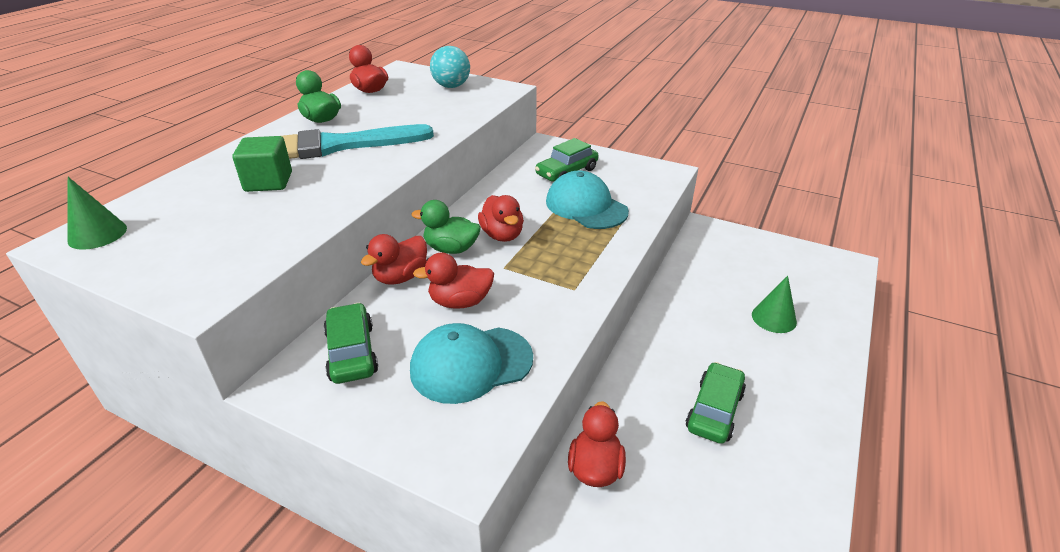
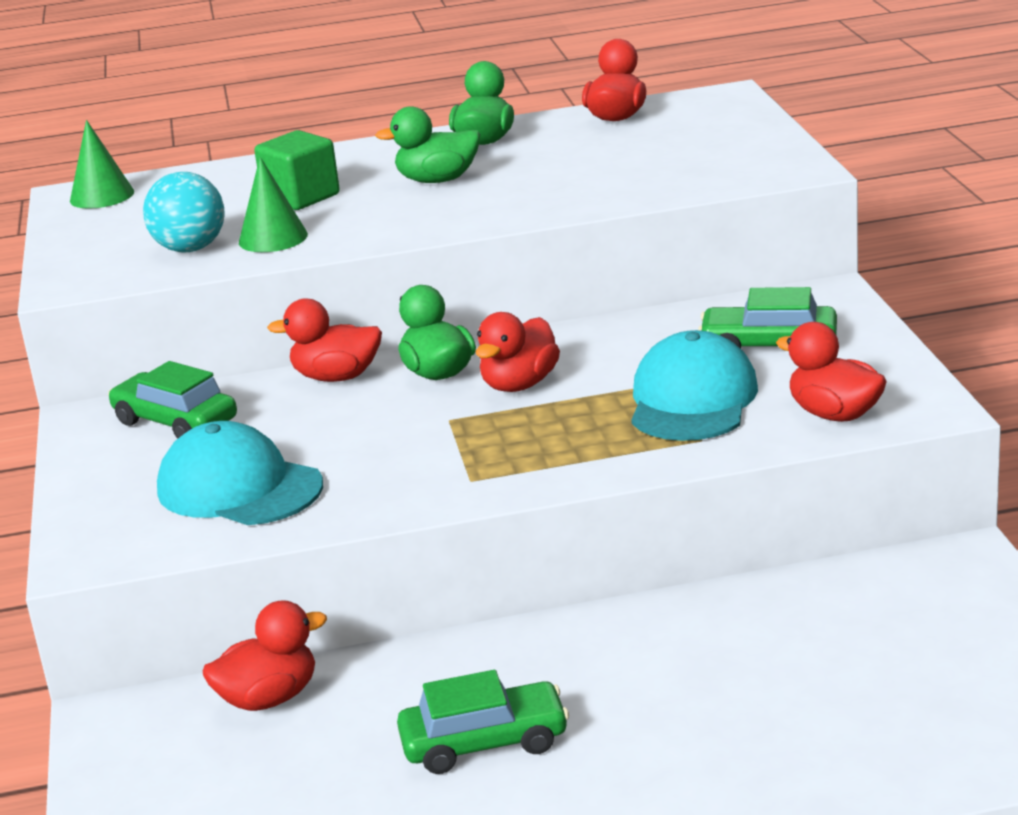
camera: 55 degrees right, 10 degrees down
(338, 146) = (437, 180): turquoise brush -> green duck
(351, 352) = (175, 422): green car -> green car turned 90 degrees counterclockwise
(451, 86) = (730, 143): turquoise ball -> turquoise ball (190, 249)
(460, 302) = (339, 429): red duck -> red duck (834, 414)
(774, 318) = (789, 716): green cone -> green cone (273, 238)

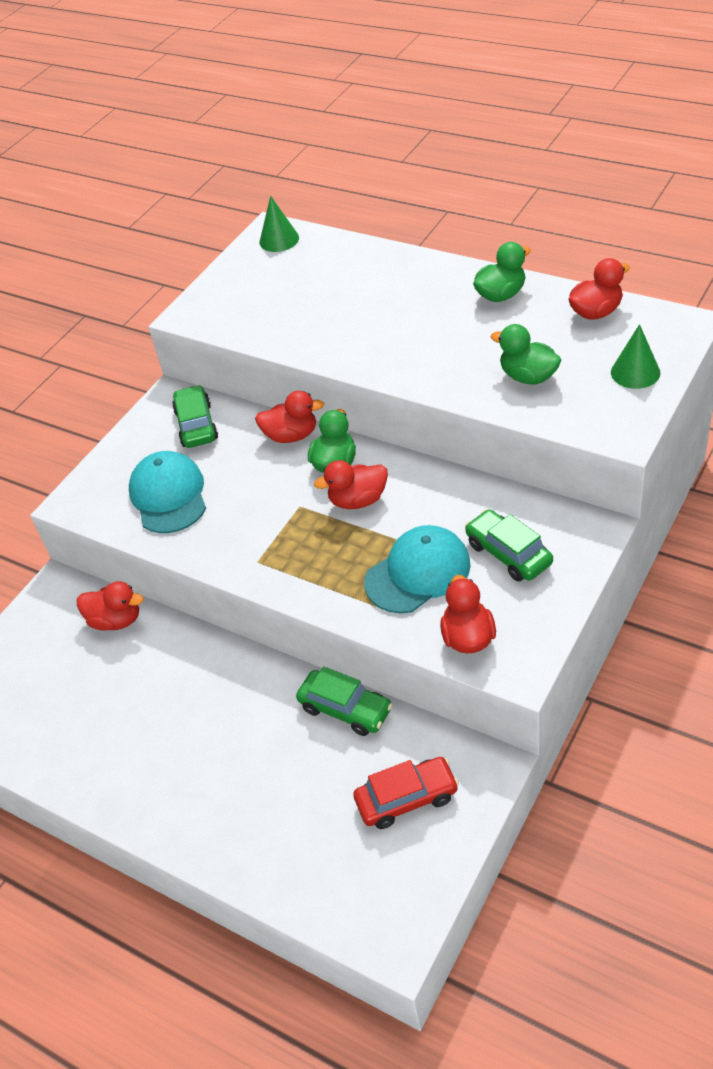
camera: 45 degrees right, 20 degrees up
(190, 249) = (262, 316): turquoise ball -> none
(273, 238) = (304, 330): green cone -> green cone (635, 372)
(301, 197) = (356, 298): green cube -> none
(336, 377) = (291, 435): red duck -> red duck turned 135 degrees clockwise
(437, 180) = (433, 322): green duck -> green duck (528, 377)
(484, 742) = (158, 716): green car -> green car (345, 709)
(920, 629) = (407, 798): none -> red car

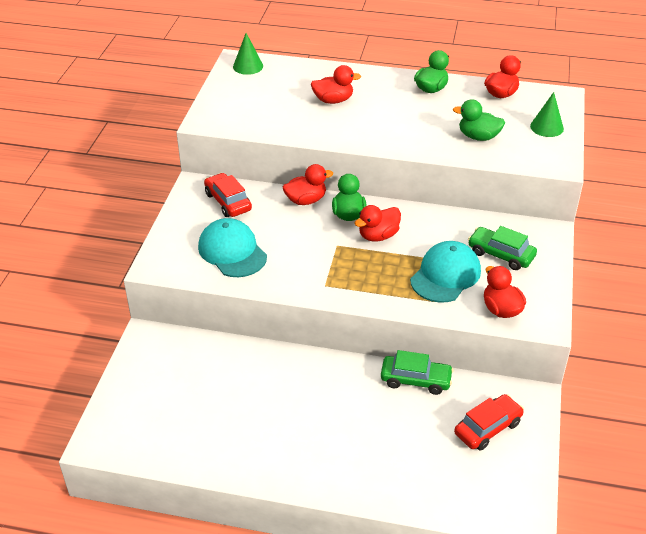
camera: 25 degrees left, 5 degrees down
(116, 620) = (209, 352): red duck -> red duck (333, 100)
(196, 425) = (228, 202): green car -> red car

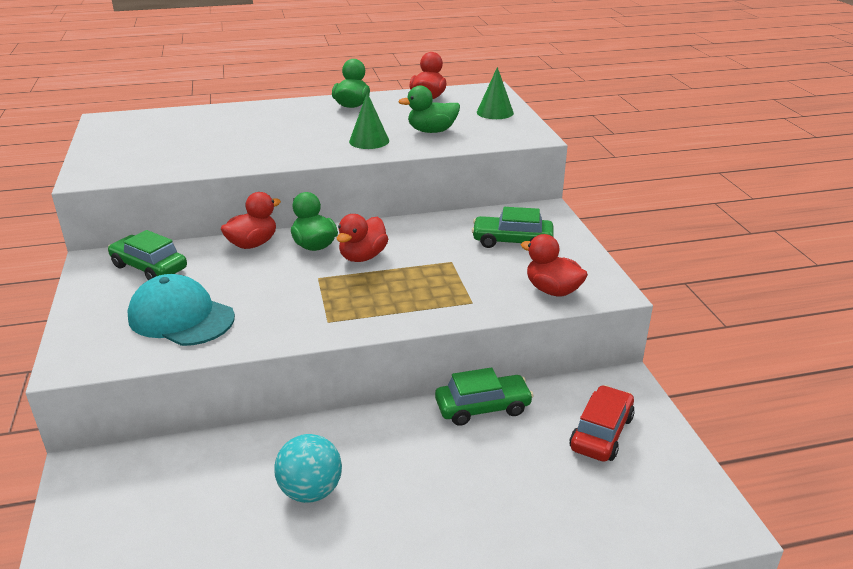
camera: 25 degrees left, 10 degrees down
(228, 202) = (149, 267): red car -> green car
(248, 66) = (122, 122): green cone -> green cone (369, 141)
(272, 399) = (311, 491): none -> turquoise ball
(333, 100) = (246, 131): red duck -> none
(445, 275) = (466, 274): turquoise cap -> none

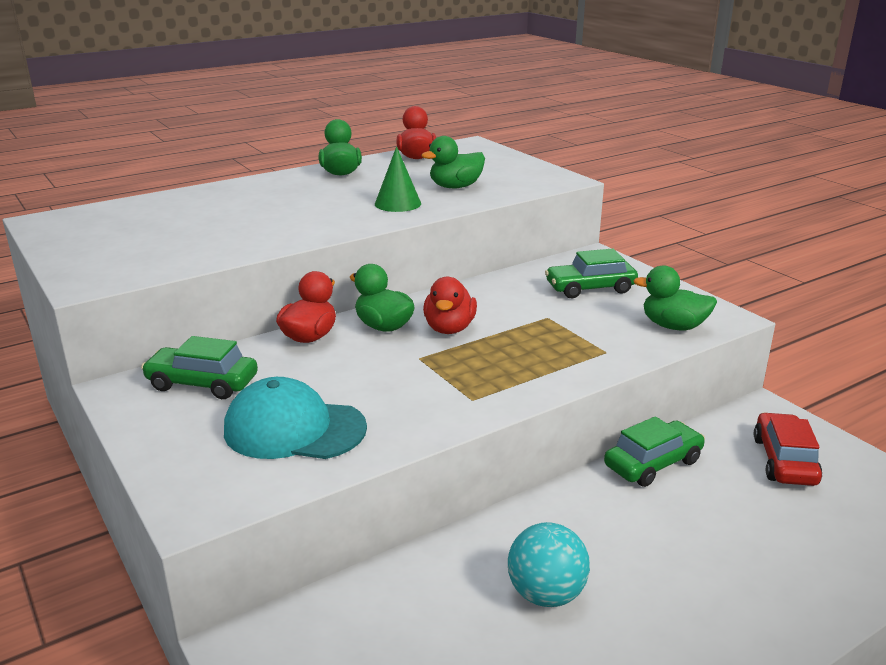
camera: 20 degrees left, 5 degrees down
(495, 112) = (501, 163): green cone -> none
(552, 290) = (673, 326): red duck -> green duck

